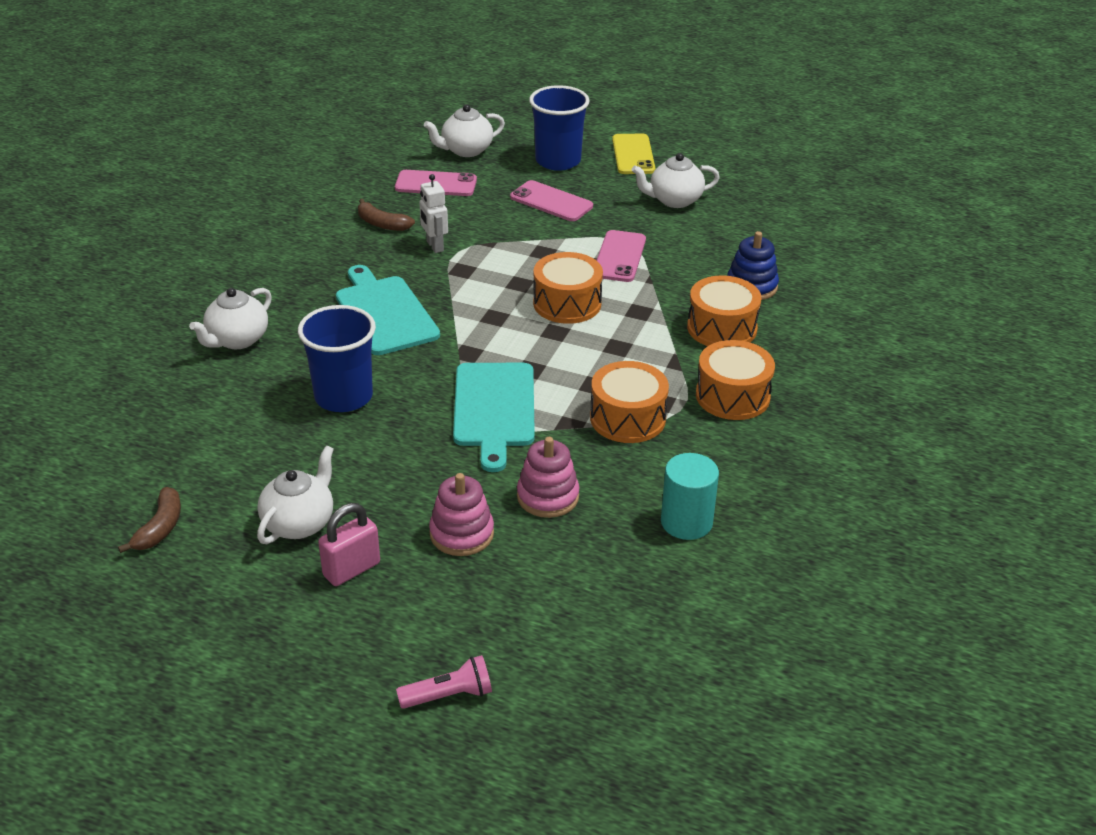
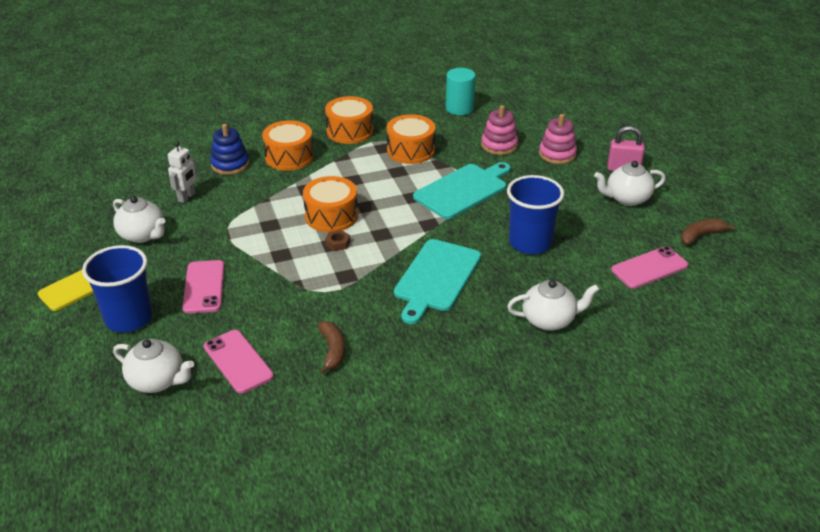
camera: 130 degrees left, 0 degrees up
(434, 246) = (332, 305): white robot -> white robot (187, 197)
(449, 695) = (633, 115): pink flashlight -> none
(517, 287) = (337, 243): none -> brown nut
(619, 257) = (250, 222): pink phone -> pink phone (649, 268)

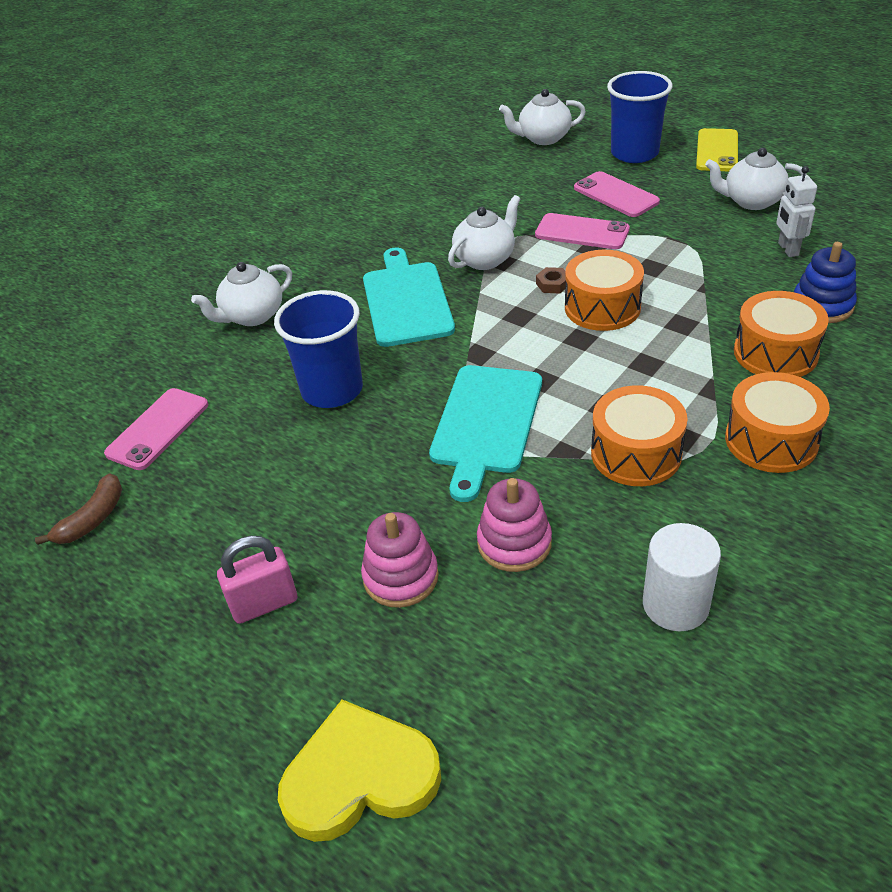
camera: 150 degrees right, 5 degrees up
(238, 361) = (502, 170): pink phone -> pink phone (582, 232)
(332, 351) = (436, 207): brown banana -> none
(459, 108) = (675, 604): turquoise cylinder -> white cylinder
(612, 115) = (359, 776): none -> yellow heart
(626, 198) = (232, 535): white teapot -> white teapot (485, 259)

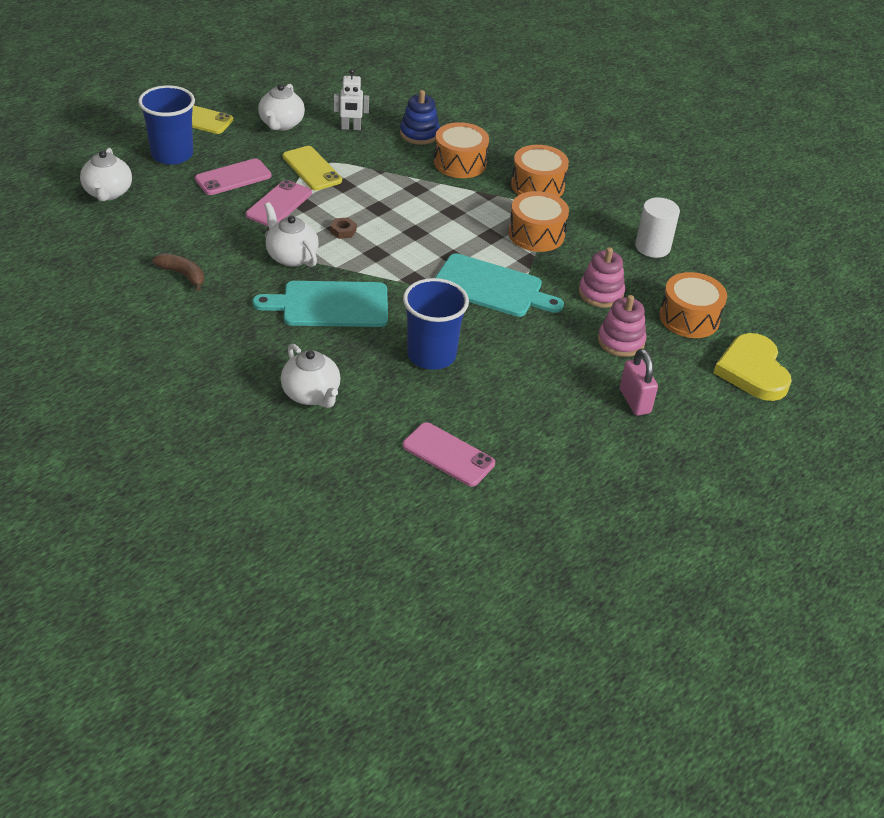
camera: 90 degrees left, 0 degrees up
(93, 519) = (543, 490): brown banana -> brown banana (183, 275)
(602, 307) = (382, 215): orange drum -> orange drum (689, 318)
(670, 239) = (312, 169): none -> yellow phone

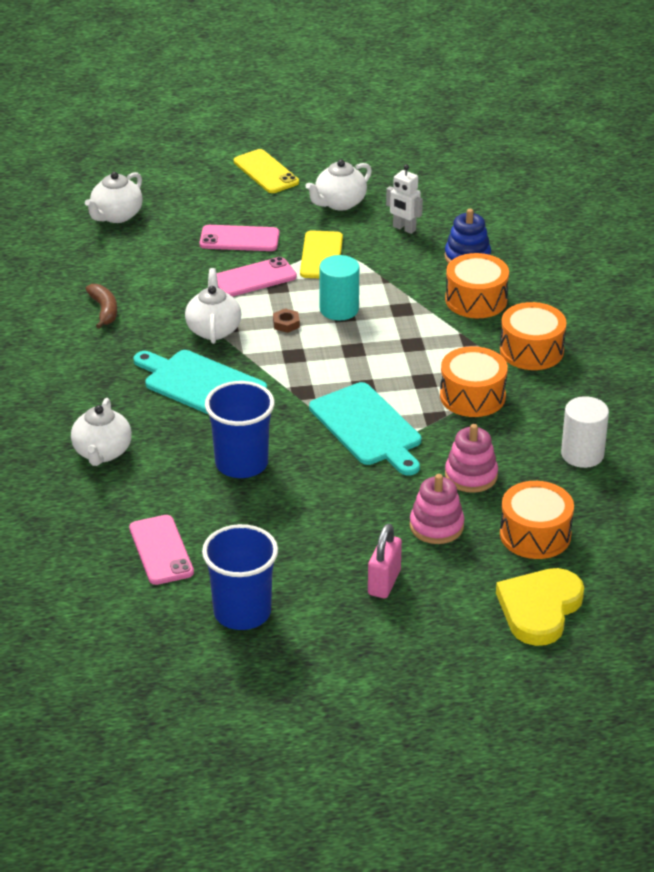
camera: 40 degrees right, 5 degrees down
(172, 154) = (207, 199): blue cup -> blue cup (242, 612)
(370, 205) = (339, 309): none -> turquoise cylinder

